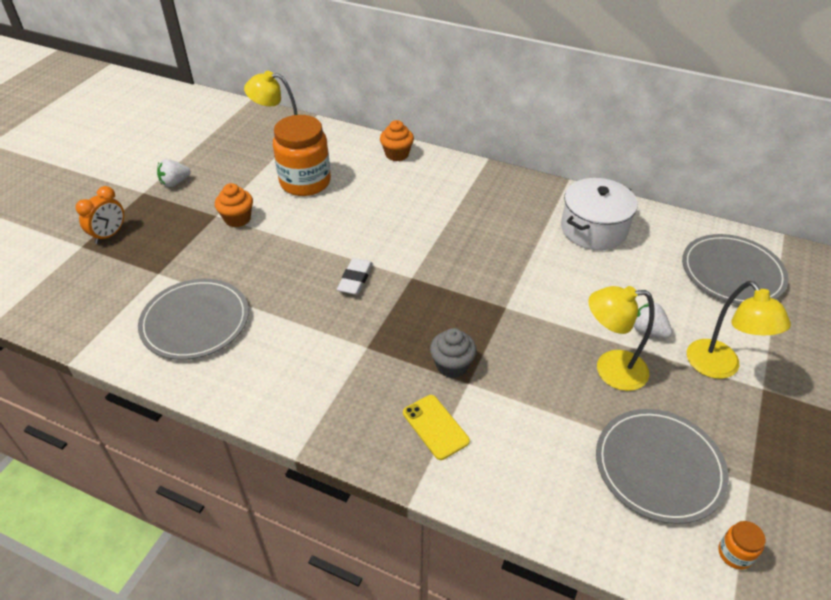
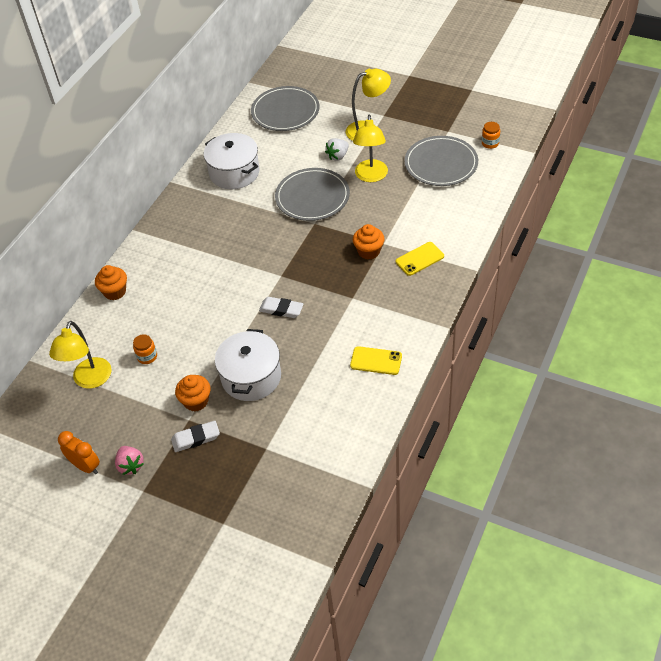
camera: 85 degrees left, 5 degrees up
(109, 235) = (208, 503): orange clock -> orange clock (85, 466)
(175, 182) = (130, 465): white strawberry -> pink strawberry
(190, 222) = (196, 438): none -> white eraser
(195, 321) = (325, 408): grey plate -> grey plate (312, 197)
(254, 371) = (376, 361): none -> yellow phone
(259, 258) = (251, 377): none -> white pot
(305, 182) = (147, 356): orange jar -> orange jar, size x0.42
(452, 365) = (369, 251): grey cupcake -> orange cupcake

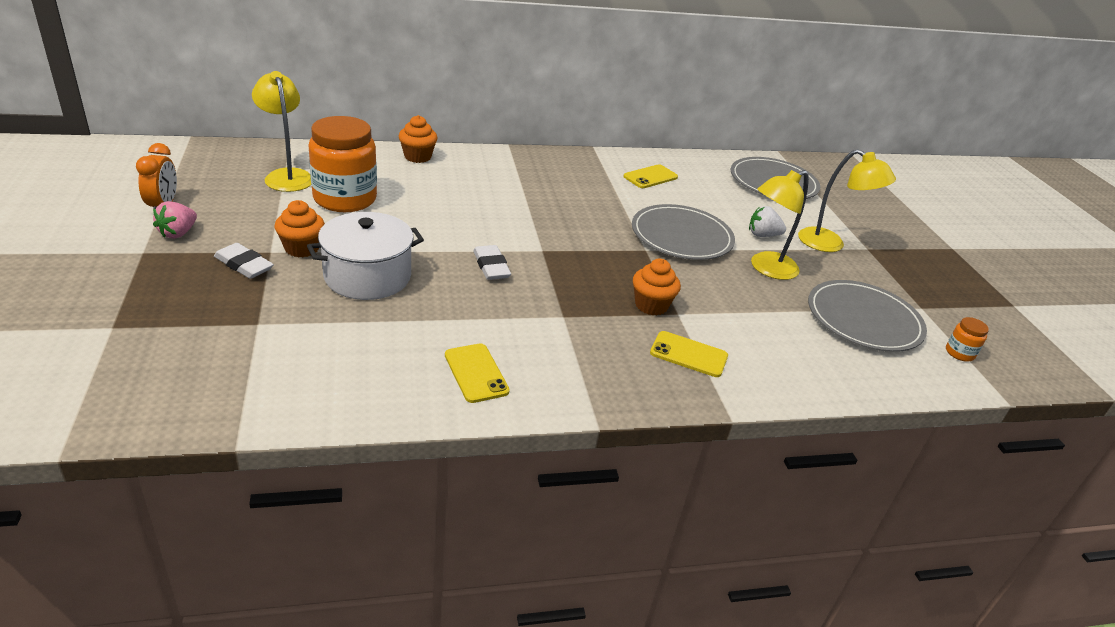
camera: 45 degrees right, 15 degrees down
(90, 380) = (287, 176): yellow lamp -> yellow lamp turned 90 degrees clockwise
(147, 356) = (345, 199): orange jar -> orange jar, size x2.41
(234, 172) = (650, 177): white pot -> yellow phone

